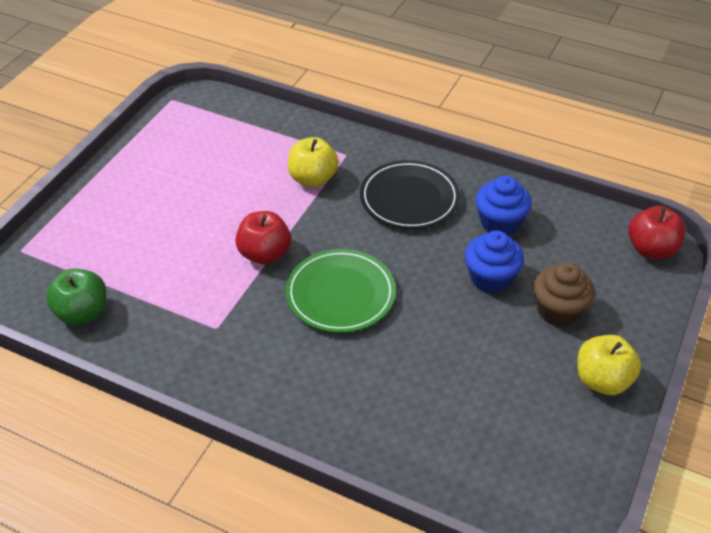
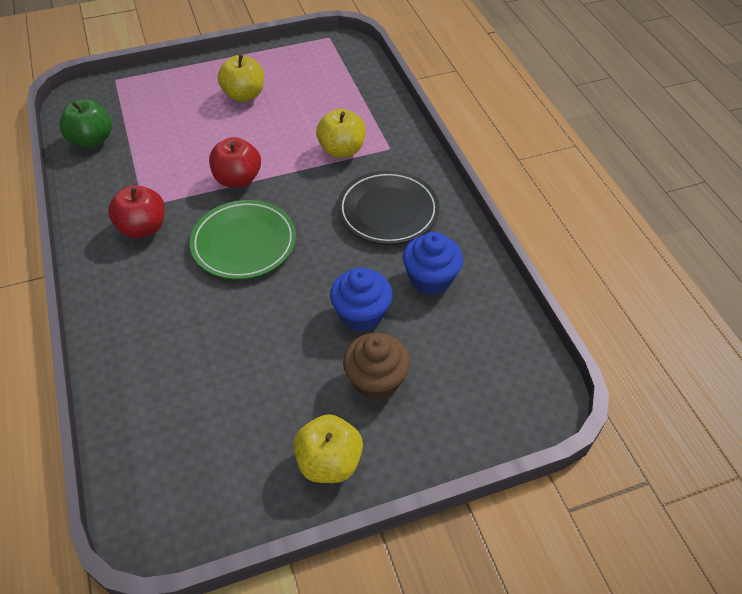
camera: 45 degrees right, 5 degrees up
(168, 188) = (244, 95): none -> yellow apple
(651, 249) = (529, 398): red apple -> red apple (143, 228)

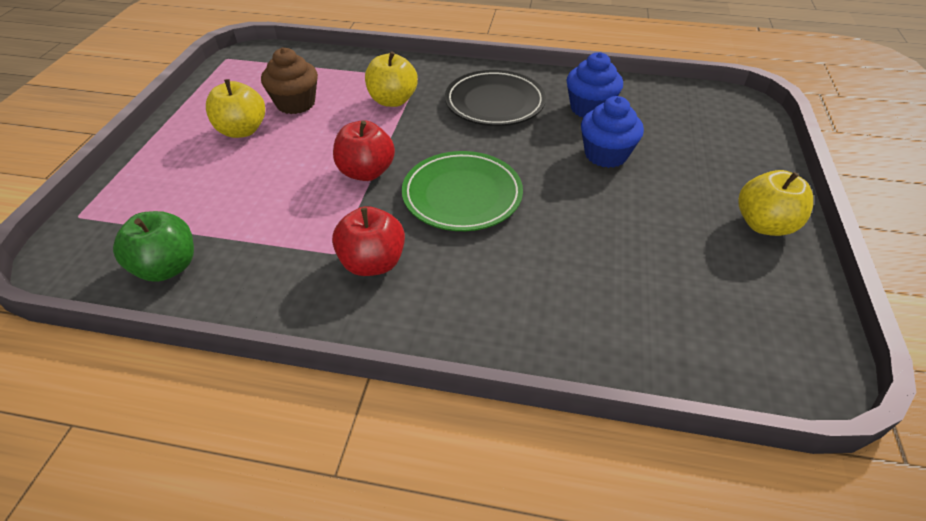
camera: 60 degrees left, 5 degrees down
(376, 380) = (685, 171): brown cupcake -> brown cupcake (295, 103)

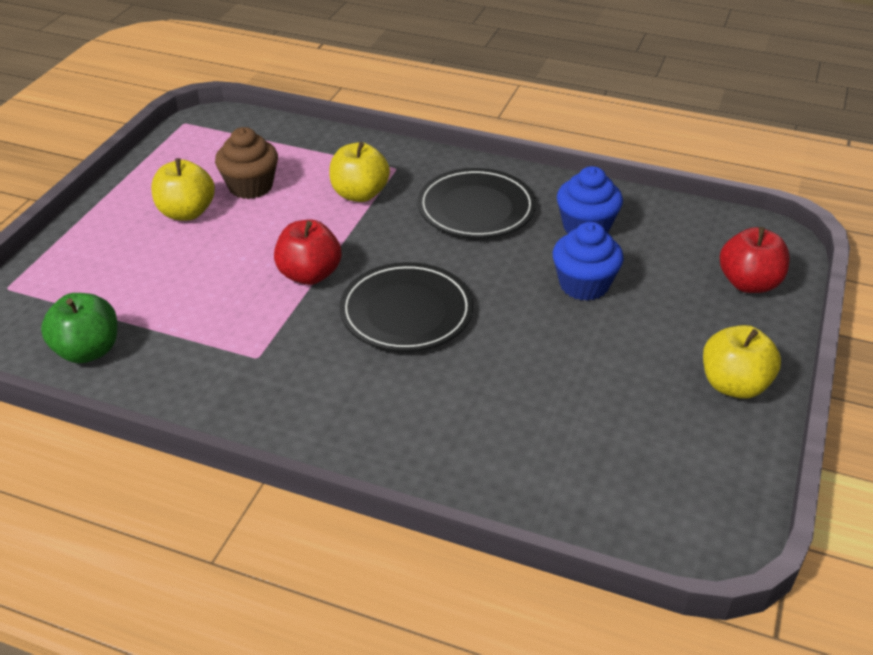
camera: 10 degrees right, 5 degrees down
(372, 263) = (292, 372): red apple -> red apple (748, 283)
(462, 195) = (406, 312): green plate -> black plate

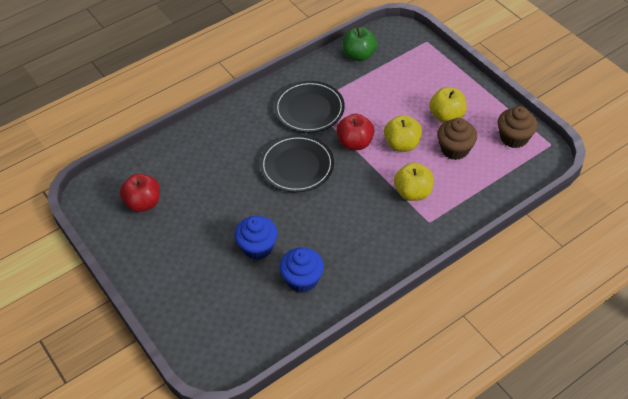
camera: 125 degrees right, 10 degrees up
(192, 150) = (514, 138): none -> brown cupcake
(476, 209) = (359, 238): black plate -> black plate (309, 109)
(734, 385) = (144, 260): yellow apple -> yellow apple (402, 144)
(748, 283) = (196, 323): red apple -> red apple (143, 203)

